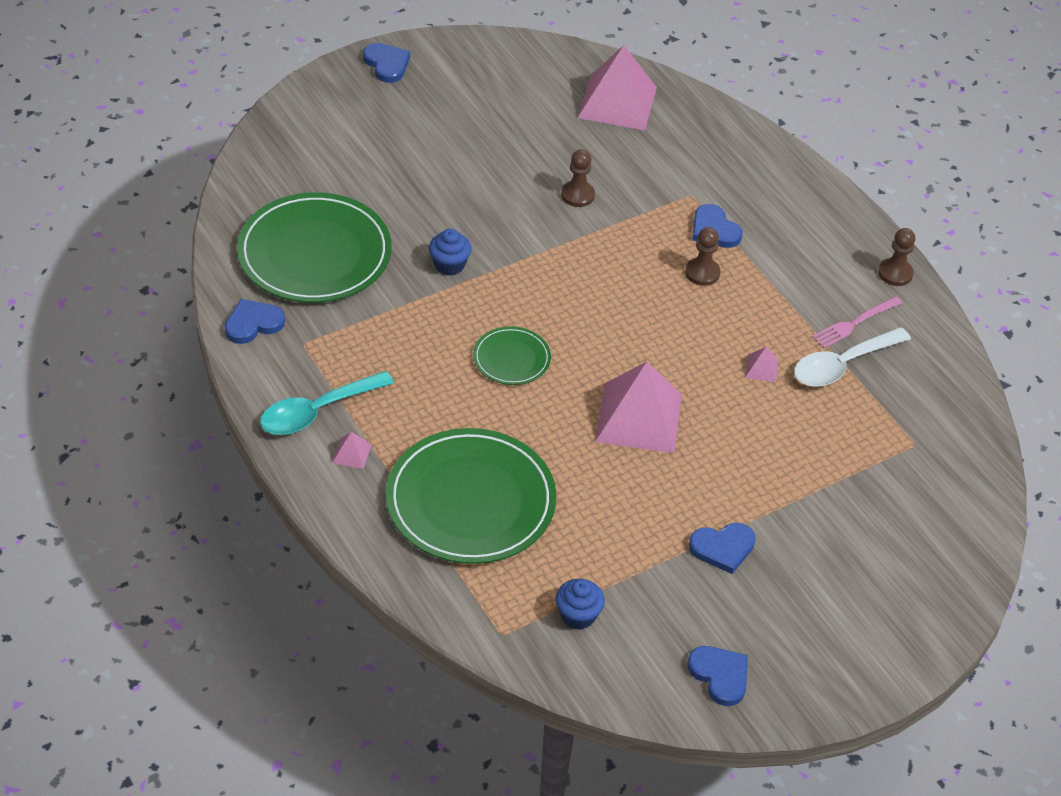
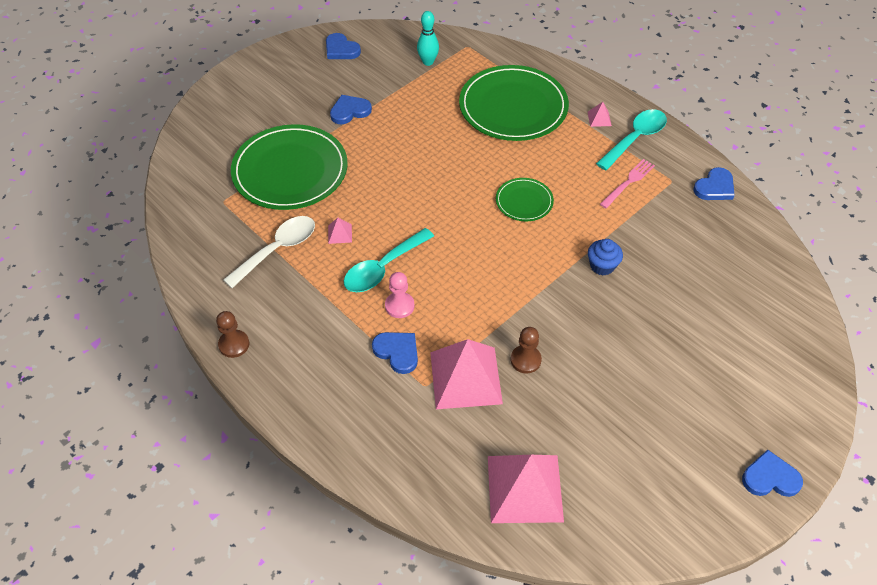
camera: 170 degrees right, 5 degrees up
(314, 253) = (708, 252): green plate -> green plate (290, 171)
(387, 64) = (770, 478): blue heart -> blue heart turned 135 degrees clockwise
(578, 615) = (428, 62): blue cupcake -> turquoise bowling pin
(638, 417) = (422, 179): pink pyramid -> pink pyramid (466, 377)
(702, 273) = (399, 306): brown pawn -> pink pawn
(713, 317) = (383, 268): none -> turquoise spoon
(854, 323) = (269, 288): pink fork -> pink fork (628, 182)

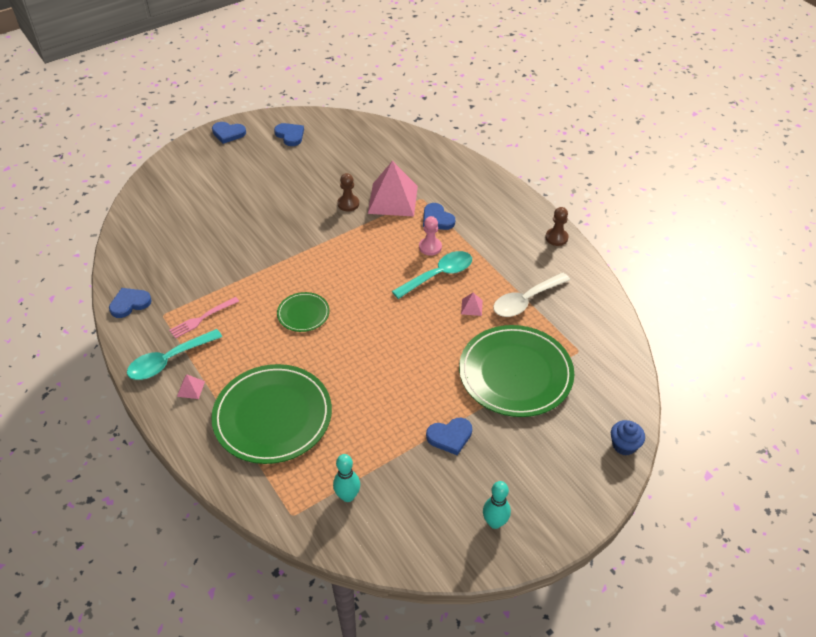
camera: 170 degrees left, 5 degrees down
(307, 60) = (494, 522): none -> turquoise bowling pin
(341, 49) = (451, 534): blue heart -> blue heart (290, 135)
(525, 488) = (373, 145): pink pyramid -> none
(602, 266) = (263, 254): blue cupcake -> blue cupcake (624, 445)

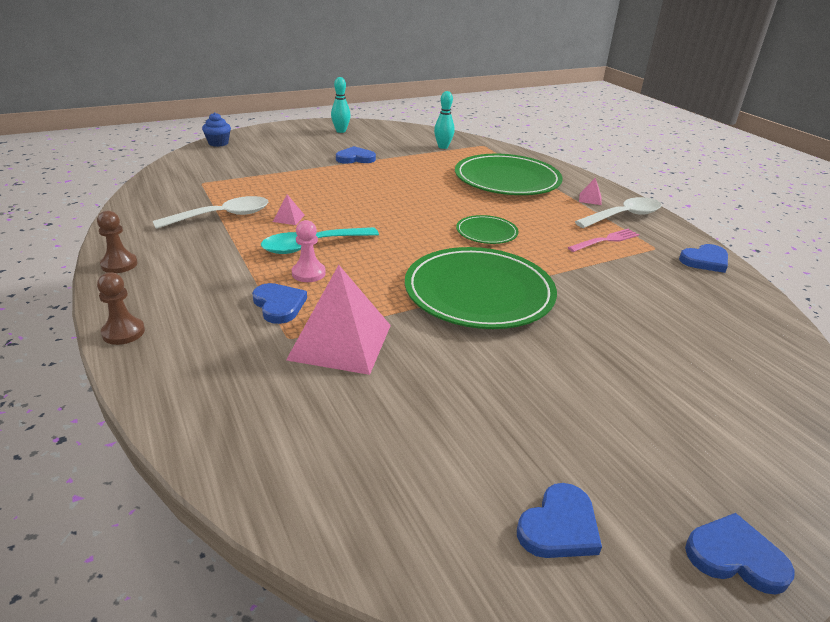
camera: 175 degrees left, 15 degrees down
(169, 361) = (623, 216): turquoise spoon -> white spoon
(290, 135) = (559, 526): blue heart -> blue heart turned 105 degrees counterclockwise
(348, 204) = (421, 343): brown pawn -> brown pawn (123, 332)
(515, 373) = (276, 177): green plate -> green plate (479, 292)

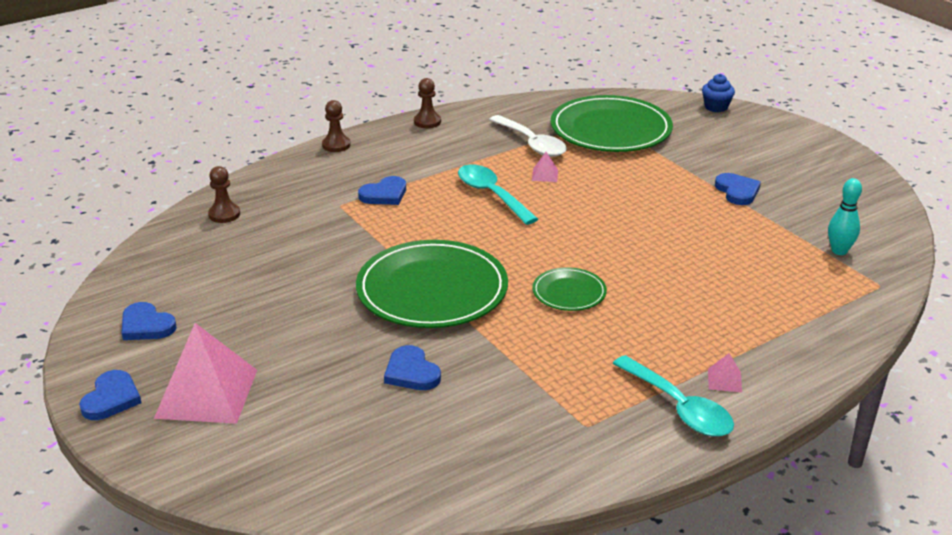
camera: 85 degrees right, 0 degrees up
(265, 444) = (224, 214): none -> brown pawn
(308, 273) = (439, 200): pink pawn -> none
(340, 341) = (338, 227): pink pyramid -> pink pyramid (207, 393)
(341, 131) = (830, 170): turquoise bowling pin -> none
(507, 179) = (749, 307): green plate -> green plate (610, 129)
(605, 240) = (589, 383): pink fork -> none
(623, 216) = (679, 407): white spoon -> turquoise spoon
(705, 261) = (566, 467): blue heart -> blue heart (411, 372)

